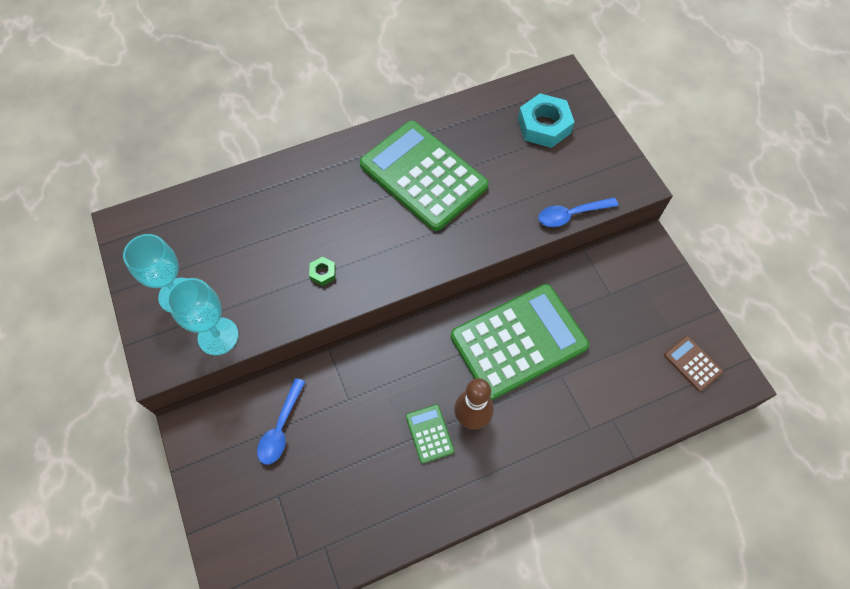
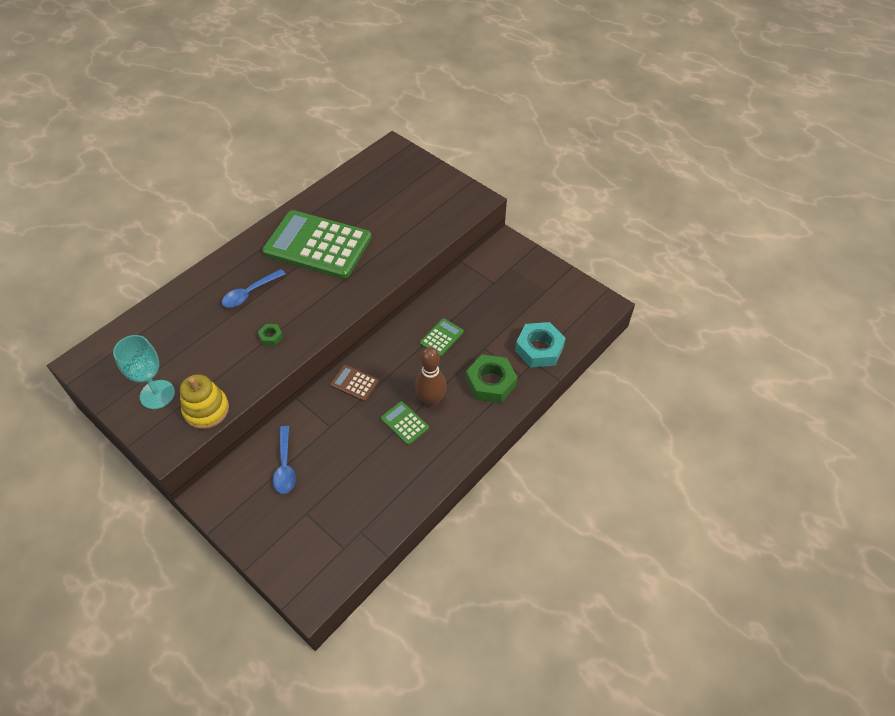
camera: 25 degrees left, 10 degrees down
(218, 336) = (206, 410): turquoise goblet -> yellow stacking toy
(518, 341) = (441, 337): green calculator -> green calculator, size x0.41
(544, 126) = (393, 183): turquoise nut -> turquoise nut (539, 349)
(550, 425) = (490, 382): none -> green nut
(571, 215) = (441, 234): blue spoon -> blue spoon (250, 293)
(692, 363) = (571, 306): brown calculator -> brown calculator (354, 383)

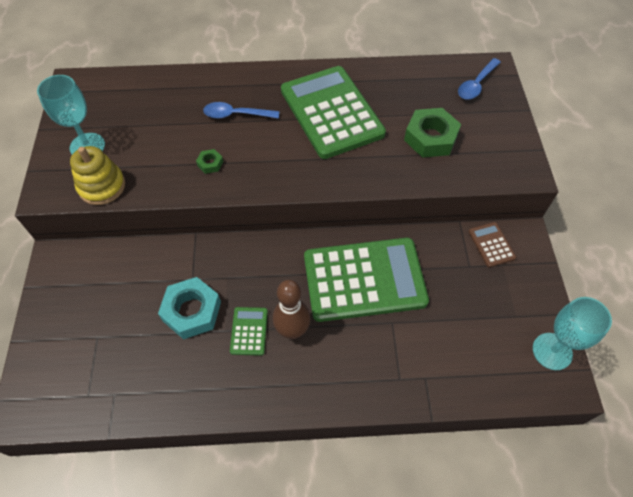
camera: 45 degrees right, 5 degrees up
(285, 466) = (126, 283): blue spoon -> blue spoon (476, 84)
(354, 383) = (249, 258): brown calculator -> brown calculator (491, 245)
(441, 337) = (364, 279): green calculator -> green calculator, size x2.41
(490, 382) = (362, 362): green nut -> green nut (430, 138)
(539, 349) = (445, 370): turquoise nut -> turquoise nut (192, 311)
(582, 294) = (552, 351): none -> turquoise goblet

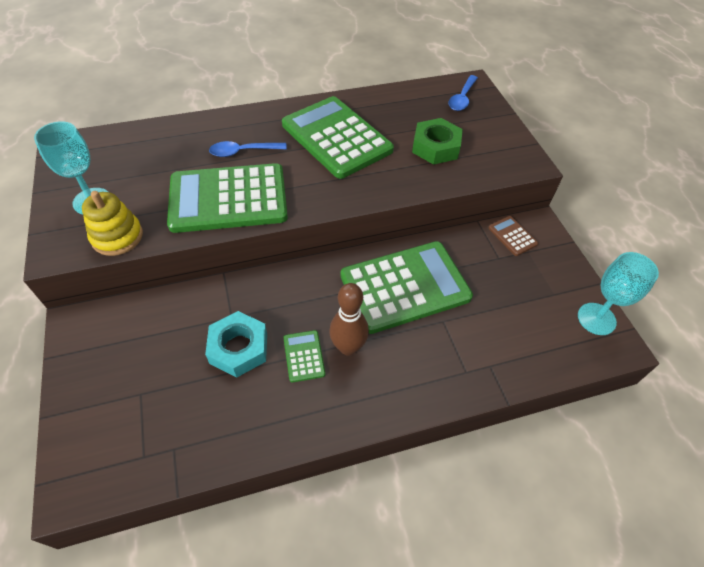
camera: 15 degrees left, 5 degrees down
(210, 163) = (228, 199): green nut -> green calculator

